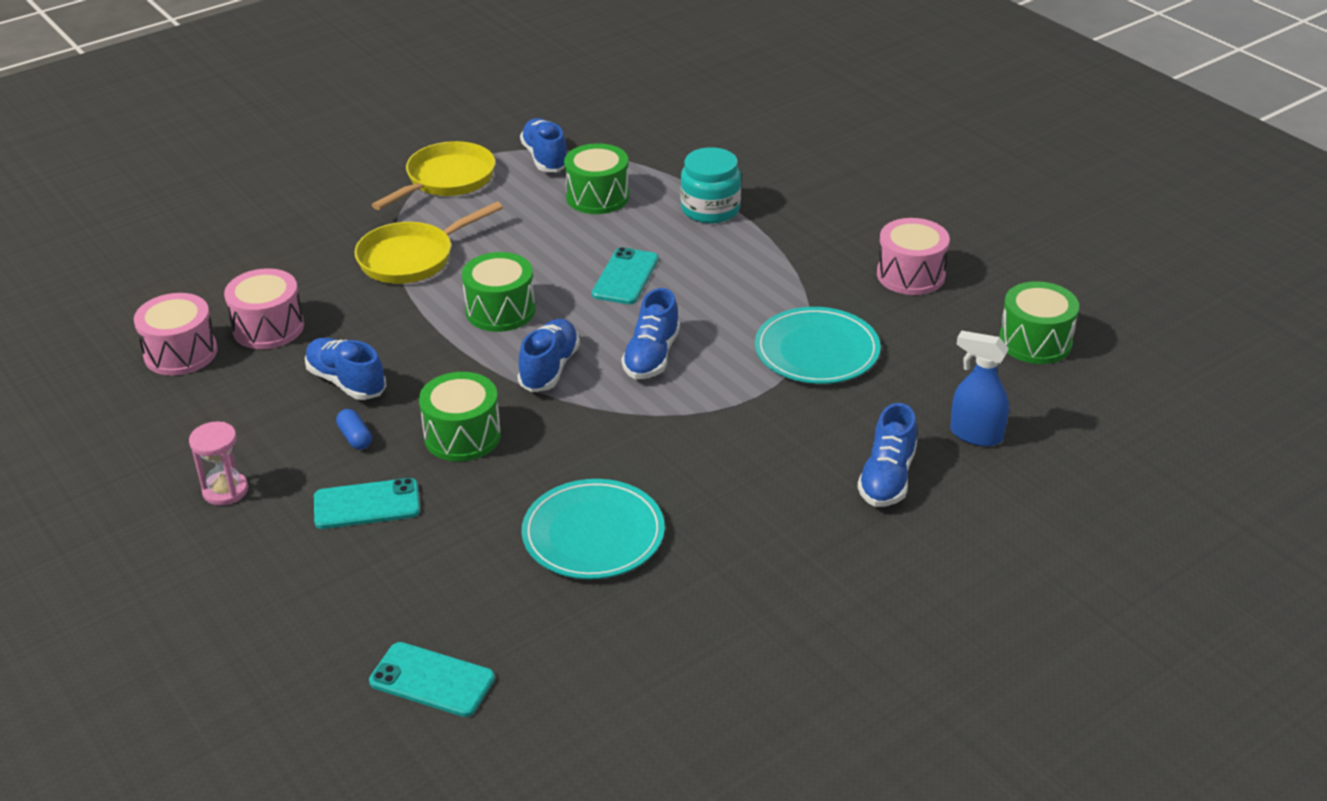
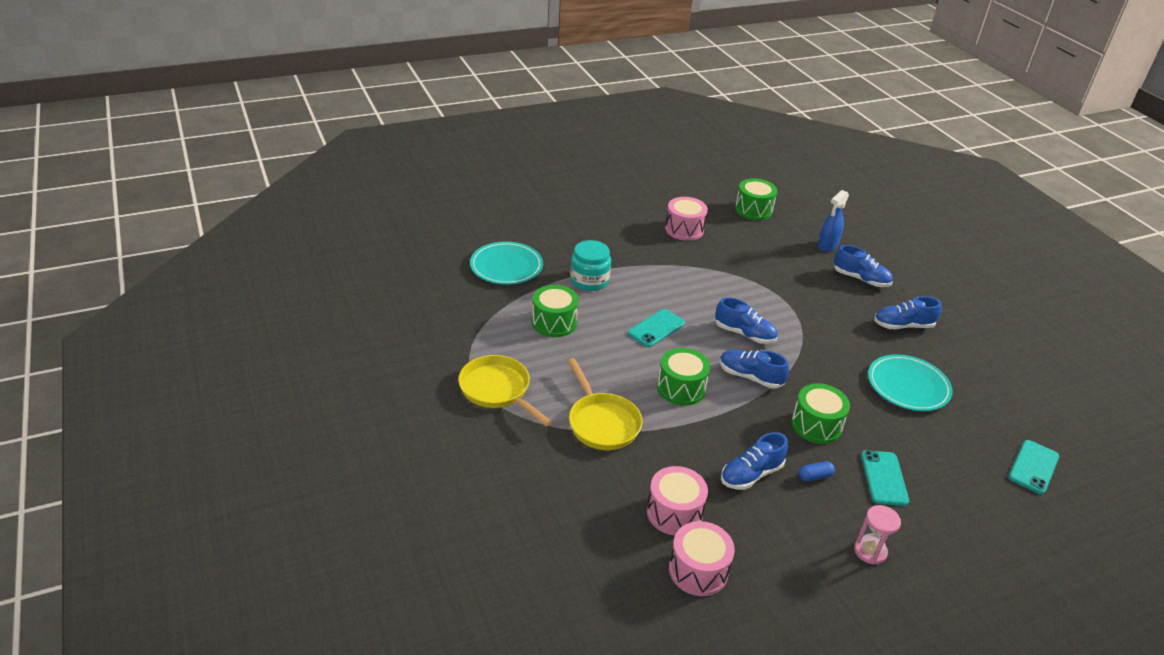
camera: 80 degrees left, 0 degrees up
(545, 158) = (490, 337): blue shoe -> blue shoe (903, 326)
(625, 277) = (656, 328): turquoise phone -> turquoise phone turned 75 degrees counterclockwise
(817, 351) = (749, 275): turquoise plate -> turquoise plate (506, 266)

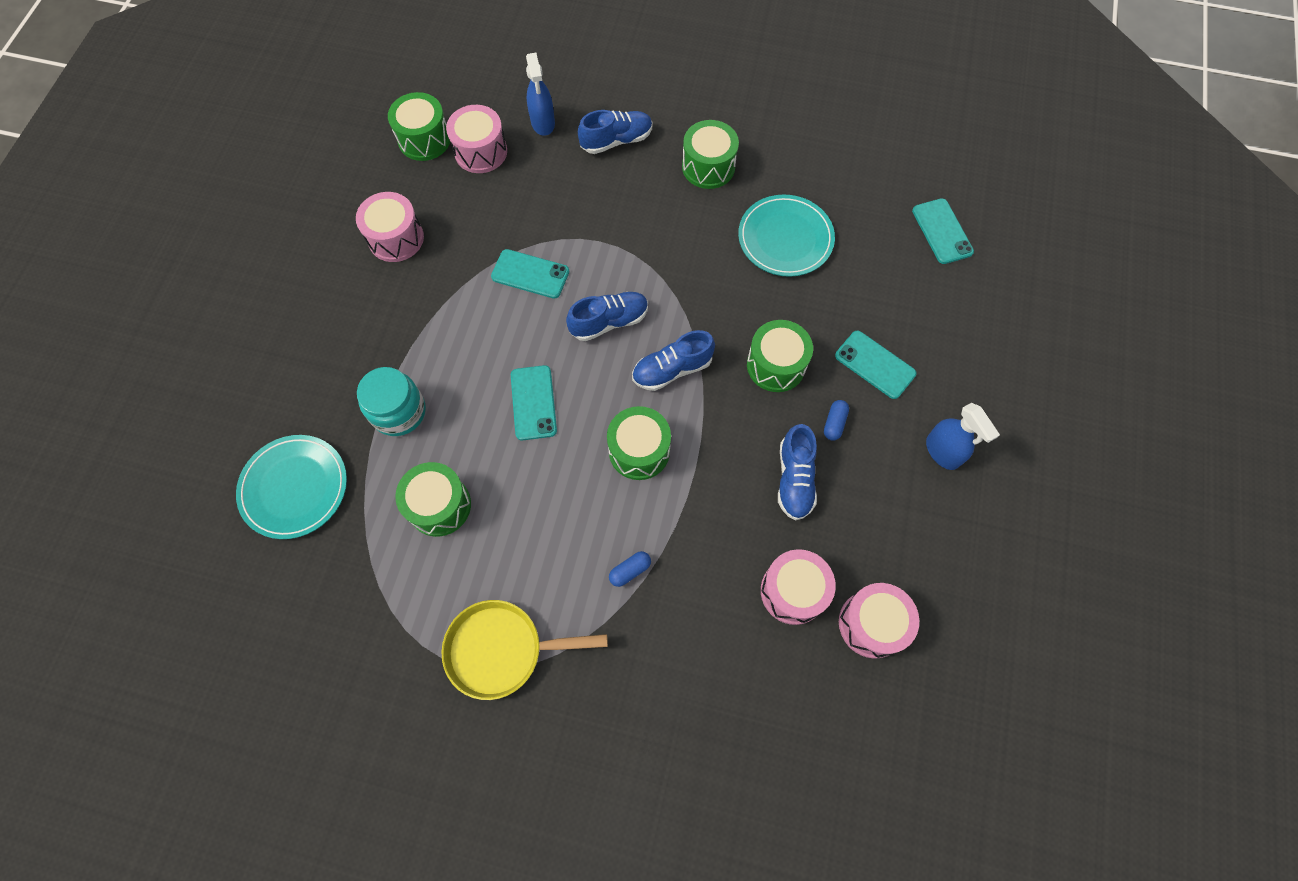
camera: 50 degrees left, 30 degrees up
(602, 422) = (630, 570): yellow pan -> blue capsule
(730, 288) = (530, 274): none -> turquoise phone
(776, 232) = (481, 151): none -> pink drum
(870, 551) = (942, 452): pink hourglass -> blue spray bottle
(903, 326) = (708, 167): blue shoe -> green drum

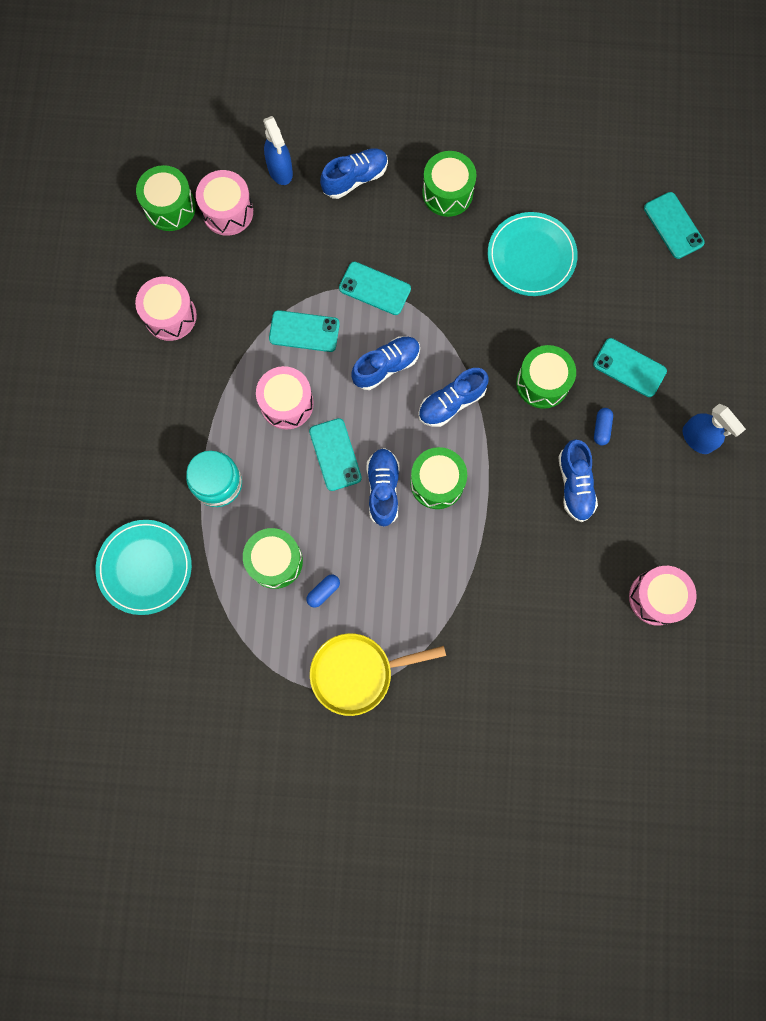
camera: 10 degrees left, 10 degrees up
(577, 448) = (383, 489): none -> blue shoe
(614, 244) = (374, 288): none -> turquoise phone
(630, 570) = (450, 588): blue capsule -> blue capsule (323, 591)
(793, 591) = (588, 582): pink drum -> pink drum (287, 403)

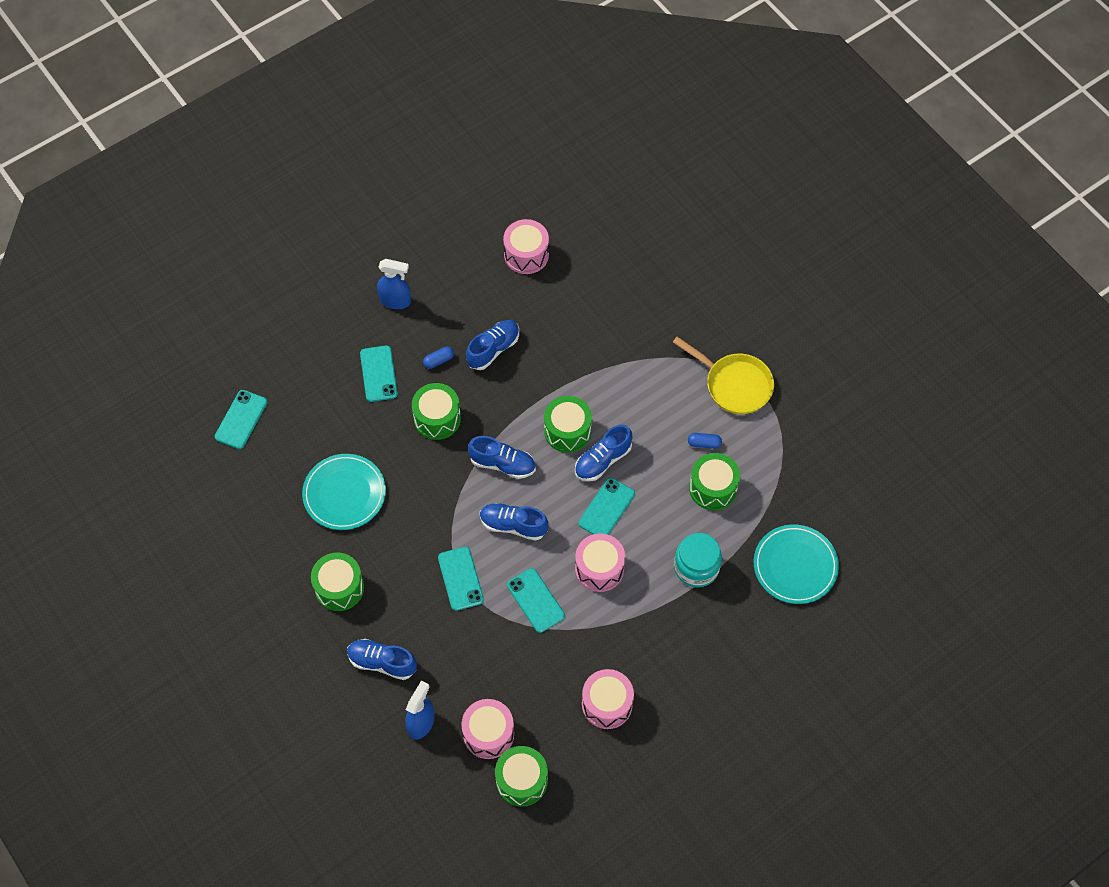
camera: 130 degrees left, 15 degrees down
(697, 439) = (395, 301): blue spray bottle -> blue spray bottle turned 90 degrees clockwise

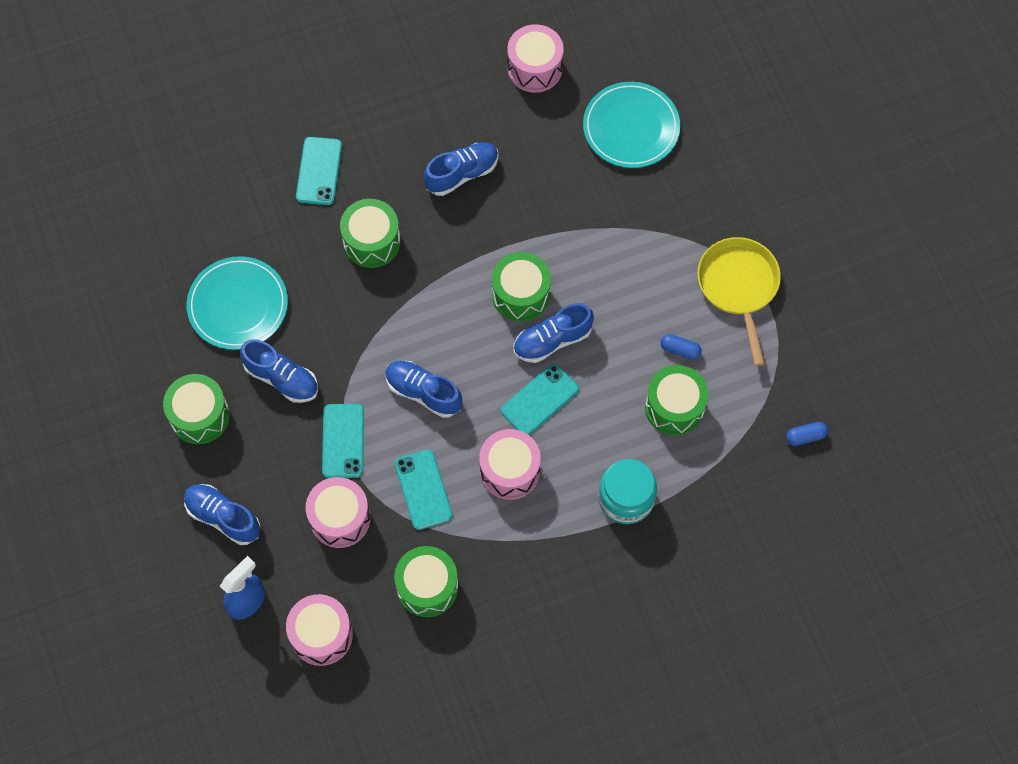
camera: 15 degrees right, 5 degrees up
(241, 419) = (145, 187): turquoise phone -> none
(395, 301) = (364, 88): blue spray bottle -> none
(439, 360) = (394, 172): blue capsule -> blue capsule (805, 436)
(502, 464) = (432, 315): blue shoe -> blue shoe (281, 378)
(521, 780) = (344, 701): green drum -> green drum (427, 587)
(607, 704) = (470, 636): pink drum -> pink drum (340, 518)
(734, 384) = (738, 287): yellow pan -> yellow pan turned 150 degrees counterclockwise
(795, 566) = (746, 527): turquoise plate -> turquoise plate (631, 127)

